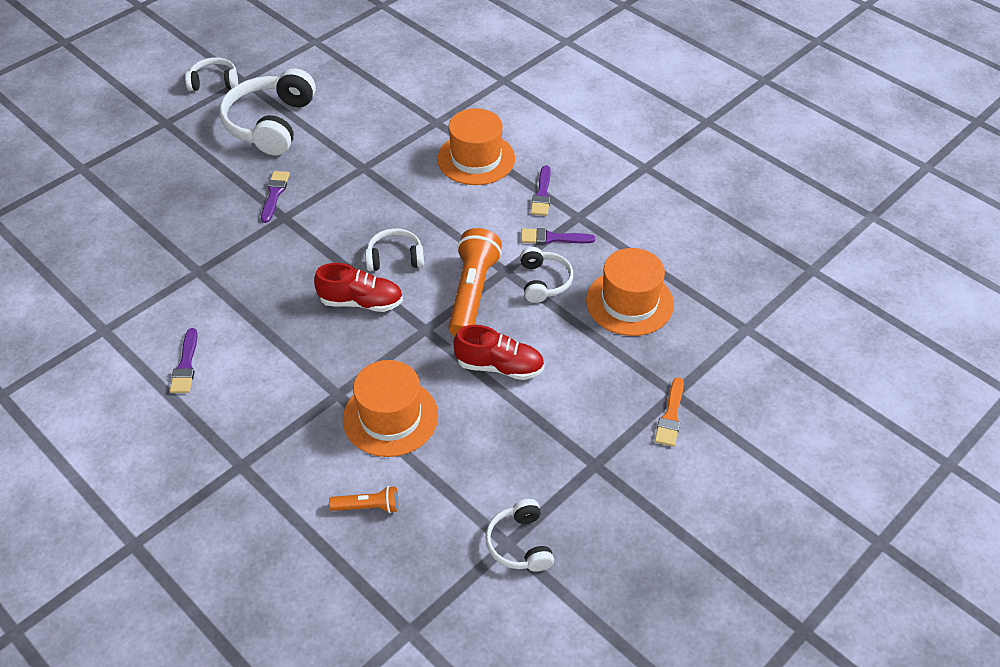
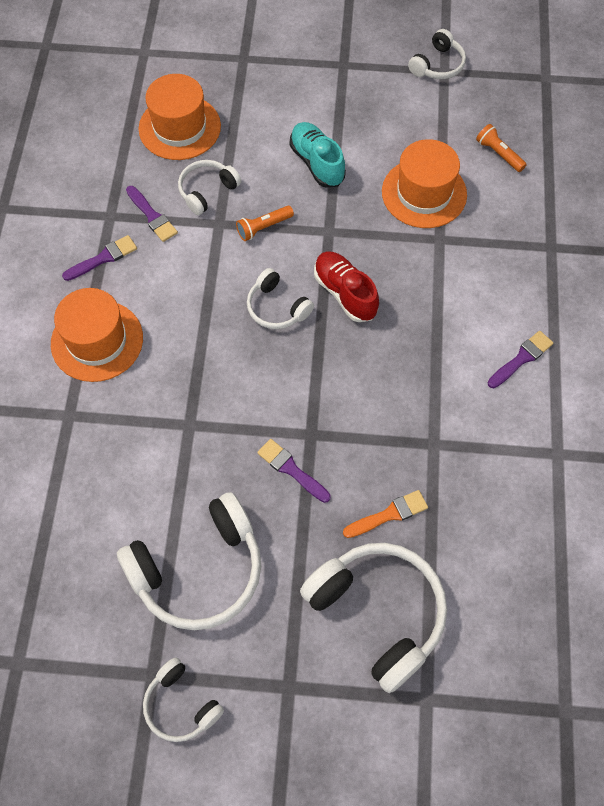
camera: 130 degrees left, 15 degrees up
(146, 178) = (378, 613): none -> white headphones
(274, 194) = (291, 469): purple brush -> purple brush turned 75 degrees clockwise
(472, 293) = (263, 227): orange flashlight -> orange flashlight, size x0.51
(499, 366) = (317, 163): red shoe -> turquoise shoe
(670, 416) = (265, 50): orange brush -> orange brush (389, 514)

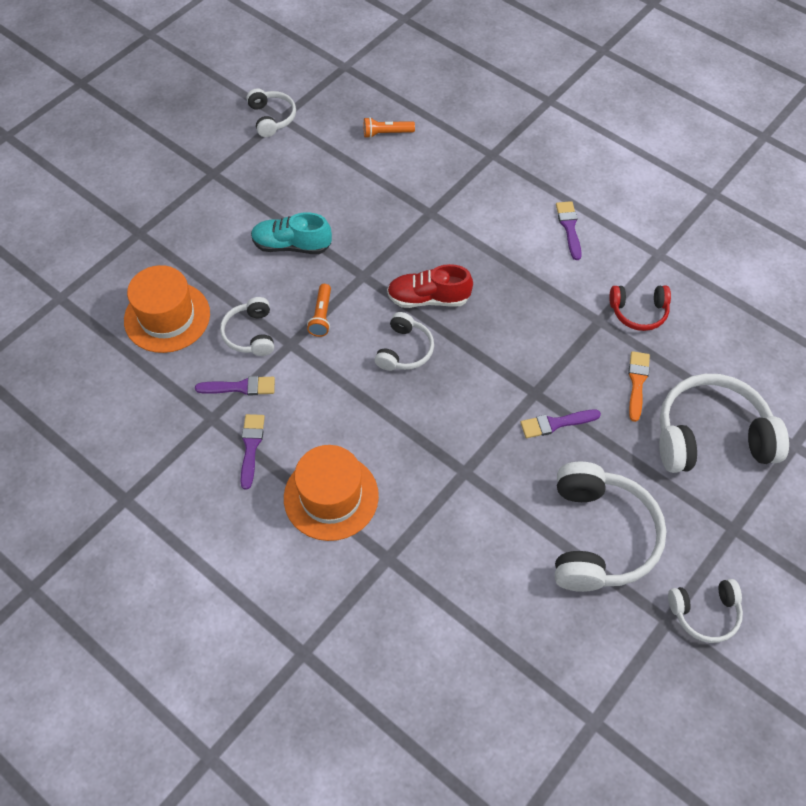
camera: 55 degrees left, 5 degrees down
(277, 308) = (404, 350): white headphones -> white headphones turned 60 degrees counterclockwise
(424, 193) = (381, 197): orange hat -> none
(472, 472) = (638, 312): none -> red headphones

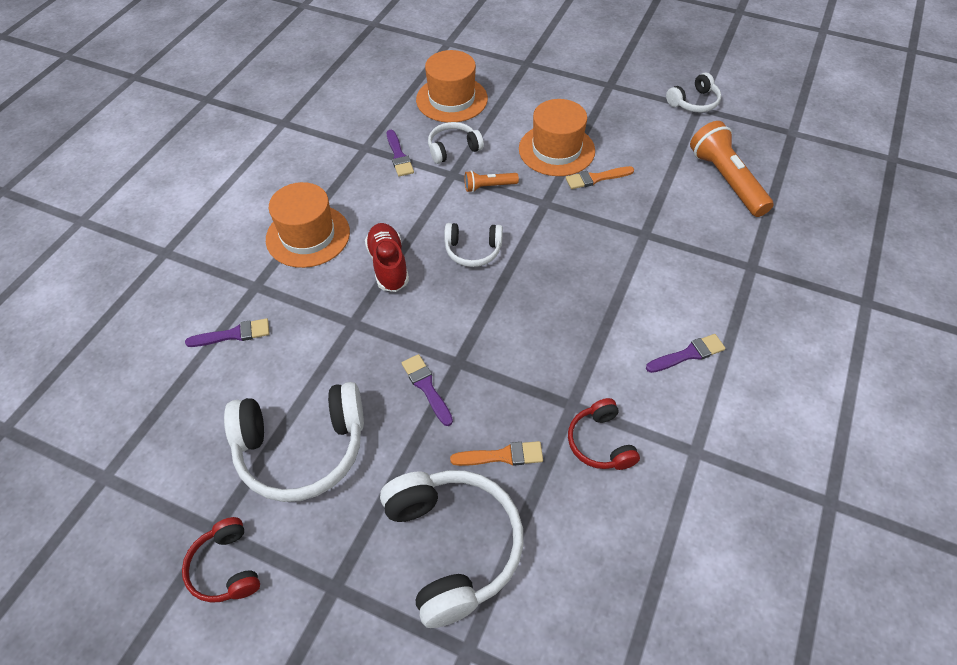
camera: 75 degrees right, 5 degrees down
(251, 447) = (344, 176): purple brush -> purple brush (233, 334)
(292, 245) = (556, 150): turquoise shoe -> orange hat
(345, 226) = (596, 178): none -> orange brush
(386, 133) = (726, 180): orange flashlight -> orange flashlight, size x1.98
(428, 298) = (539, 255): red shoe -> red shoe (388, 265)
(705, 613) = (226, 568): white headphones -> red headphones

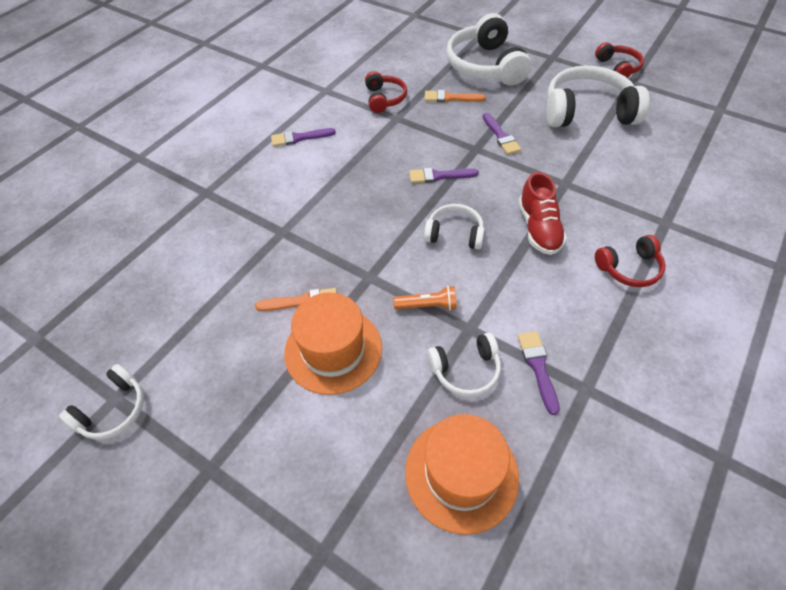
camera: 170 degrees left, 0 degrees up
(233, 334) = (669, 184): purple brush -> purple brush (439, 176)
(308, 236) = (629, 268): orange hat -> red headphones
(694, 102) = (113, 410): white headphones -> white headphones turned 150 degrees clockwise
(726, 180) = (163, 281): orange flashlight -> none

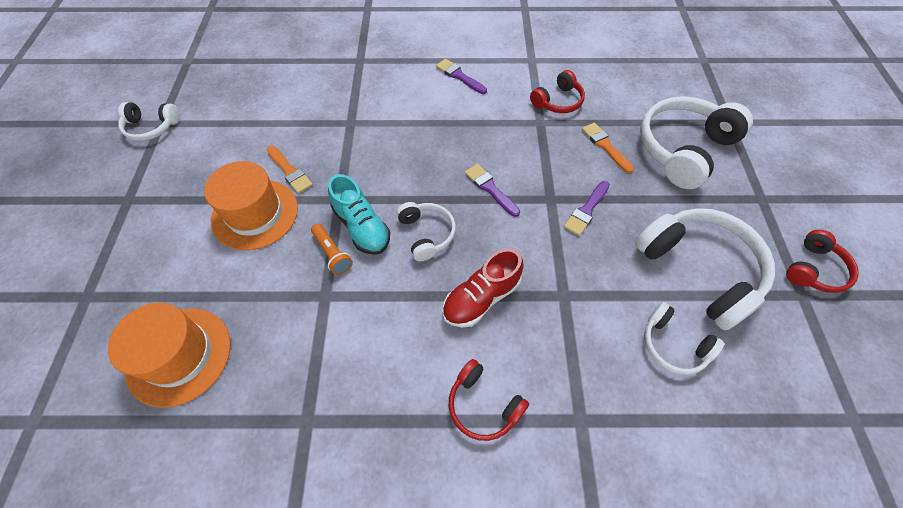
camera: 55 degrees right, 5 degrees up
(414, 273) = (362, 227): none -> turquoise shoe
(465, 370) = (279, 313): white headphones -> white headphones (673, 345)
(538, 367) = (310, 369): purple brush -> none

